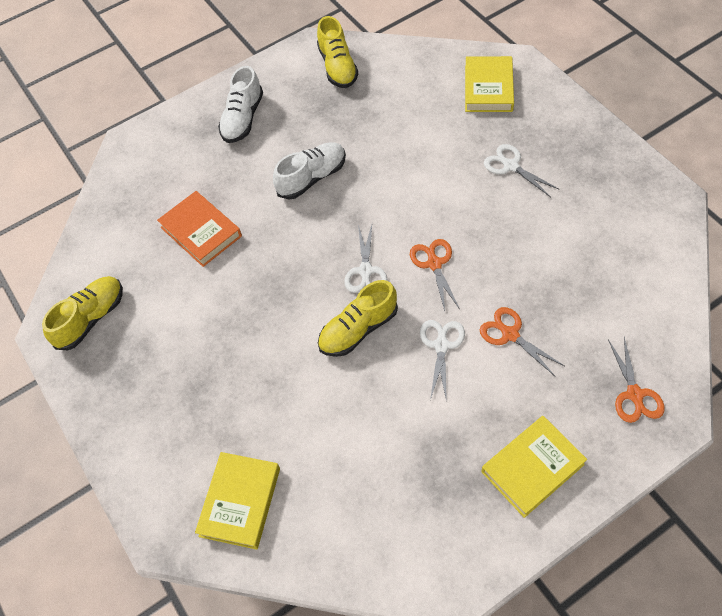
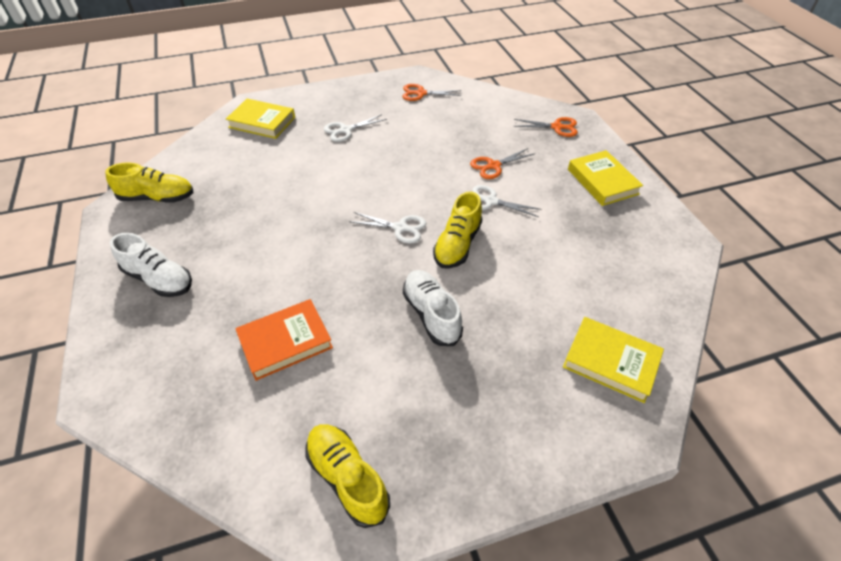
camera: 80 degrees left, 10 degrees down
(312, 178) = (277, 241): white shoe -> white shoe (431, 314)
(358, 329) = (457, 245): yellow shoe -> yellow shoe turned 45 degrees clockwise
(434, 264) = (413, 188): orange scissors -> orange scissors (421, 93)

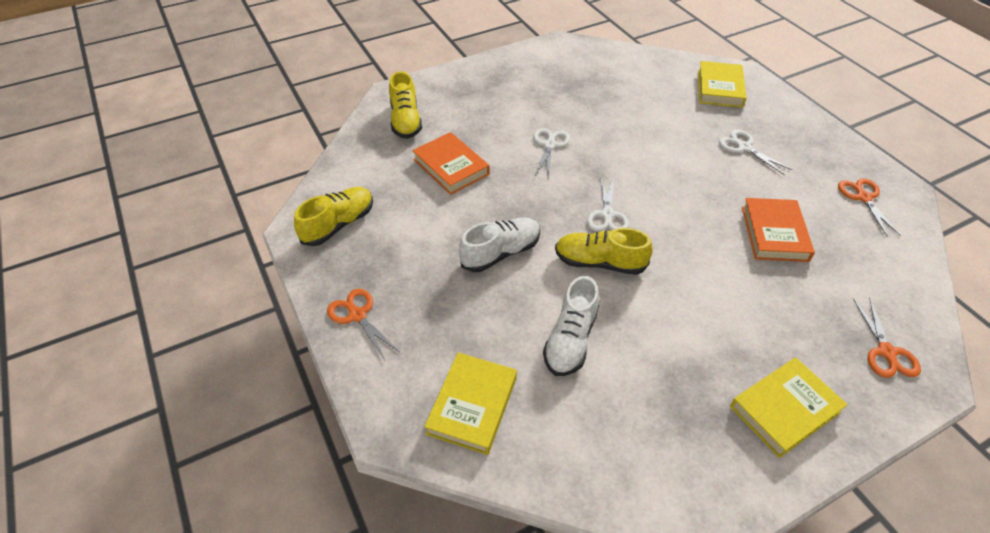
camera: 80 degrees right, 0 degrees up
(157, 198) = (583, 60): yellow shoe -> yellow shoe (405, 121)
(159, 279) = (496, 87): white shoe -> white shoe (570, 340)
(446, 142) = (774, 233): none -> orange book
(490, 201) = (683, 286): white scissors -> white scissors (549, 145)
(493, 166) = (752, 284): orange scissors -> orange scissors (357, 315)

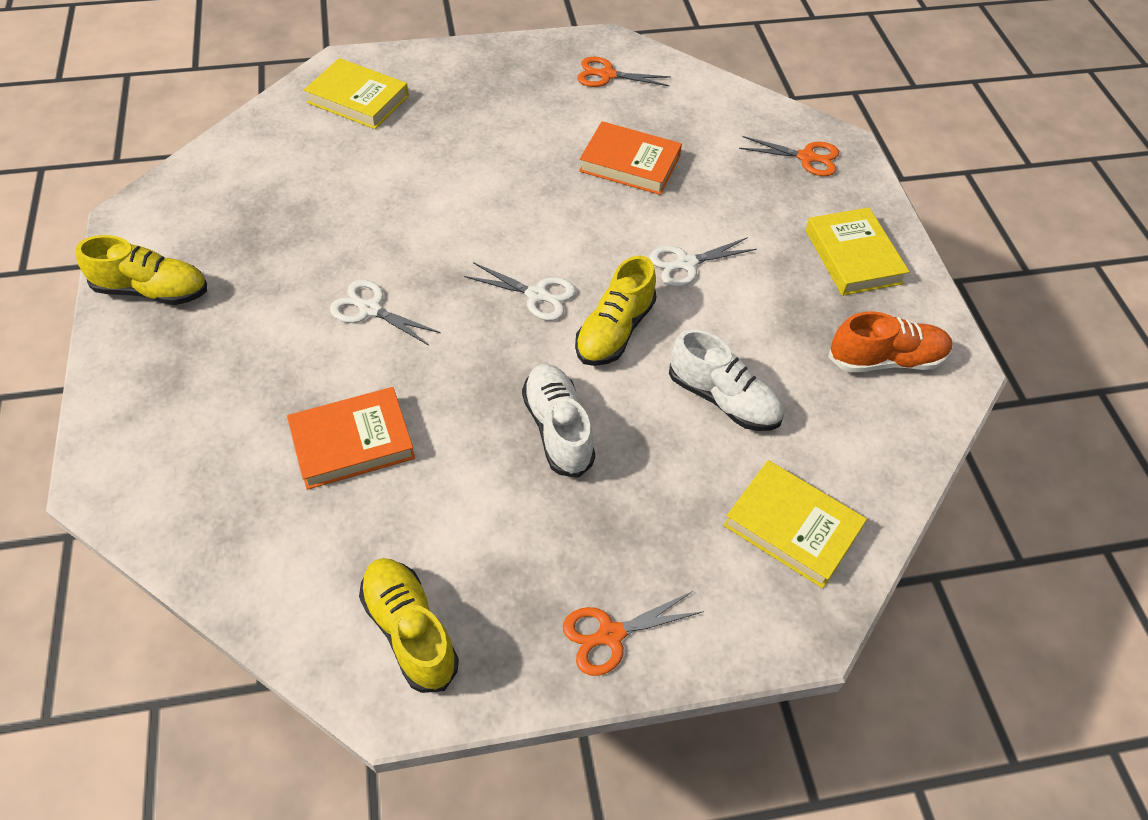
camera: 75 degrees left, 5 degrees up
(405, 121) = (197, 478): yellow shoe -> yellow shoe (152, 290)
(674, 453) = (886, 360): none -> orange shoe
(744, 147) = (481, 126): white scissors -> white scissors (686, 264)

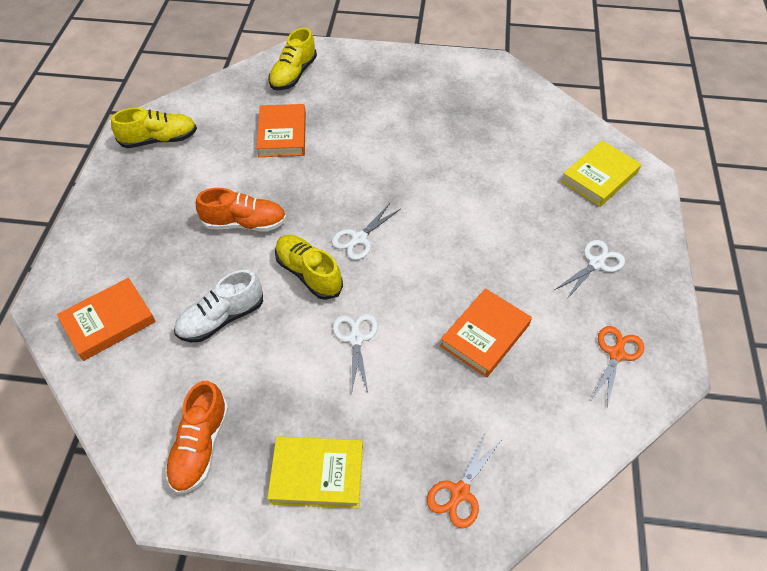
camera: 110 degrees right, 0 degrees up
(152, 290) = (429, 70): yellow shoe -> yellow shoe (293, 74)
(370, 309) = (379, 154): white scissors -> white scissors (596, 263)
(558, 429) = (244, 223): white shoe -> orange shoe
(610, 635) = (105, 214): orange scissors -> none
(792, 527) = (109, 322): yellow book -> orange book

